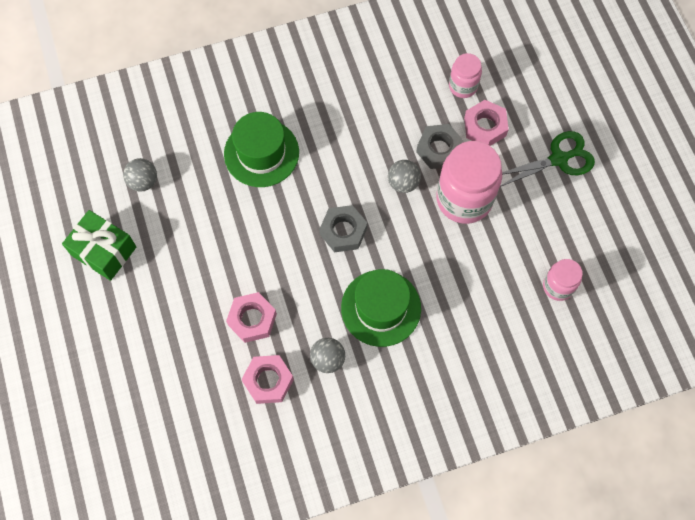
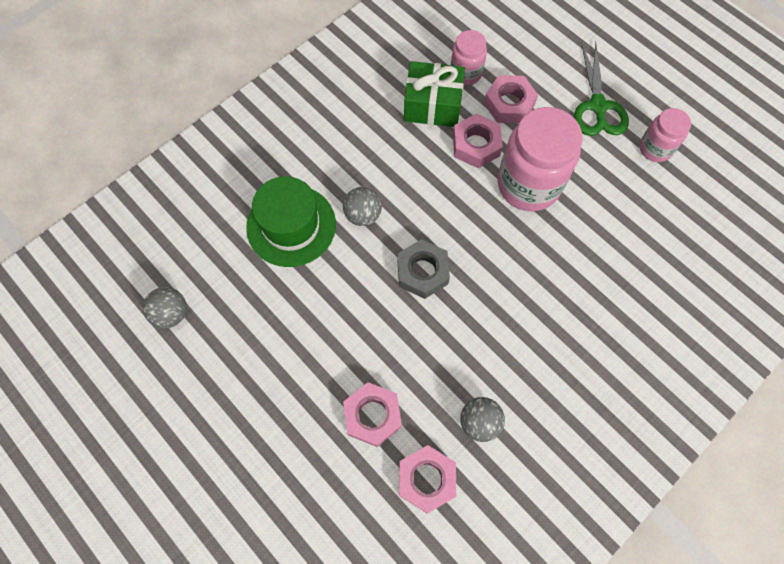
camera: 25 degrees left, 0 degrees up
(104, 251) = (161, 415): green gift -> green gift (432, 105)
(381, 308) = (505, 337): green hat -> none
(403, 183) = (458, 194): grey ball -> grey ball (363, 215)
(439, 149) = (476, 145): grey nut -> pink nut
(558, 159) = (597, 106): green scissors -> green scissors turned 135 degrees clockwise
(558, 286) = (670, 233): pink jar -> pink jar (655, 148)

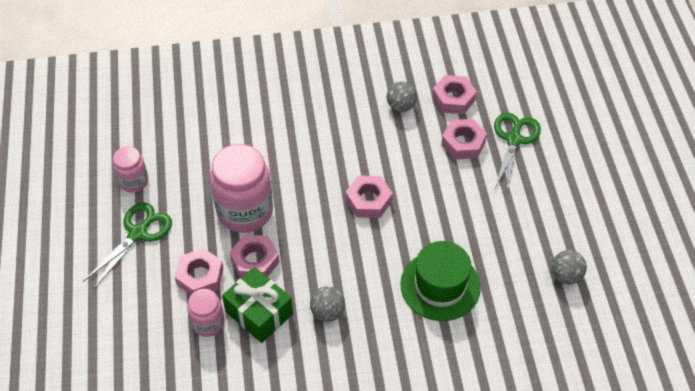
camera: 145 degrees left, 15 degrees down
(316, 462) = (514, 140): none -> green scissors
(363, 215) = (381, 261): grey ball -> grey ball (327, 312)
(422, 272) = (368, 200): grey nut -> pink nut

